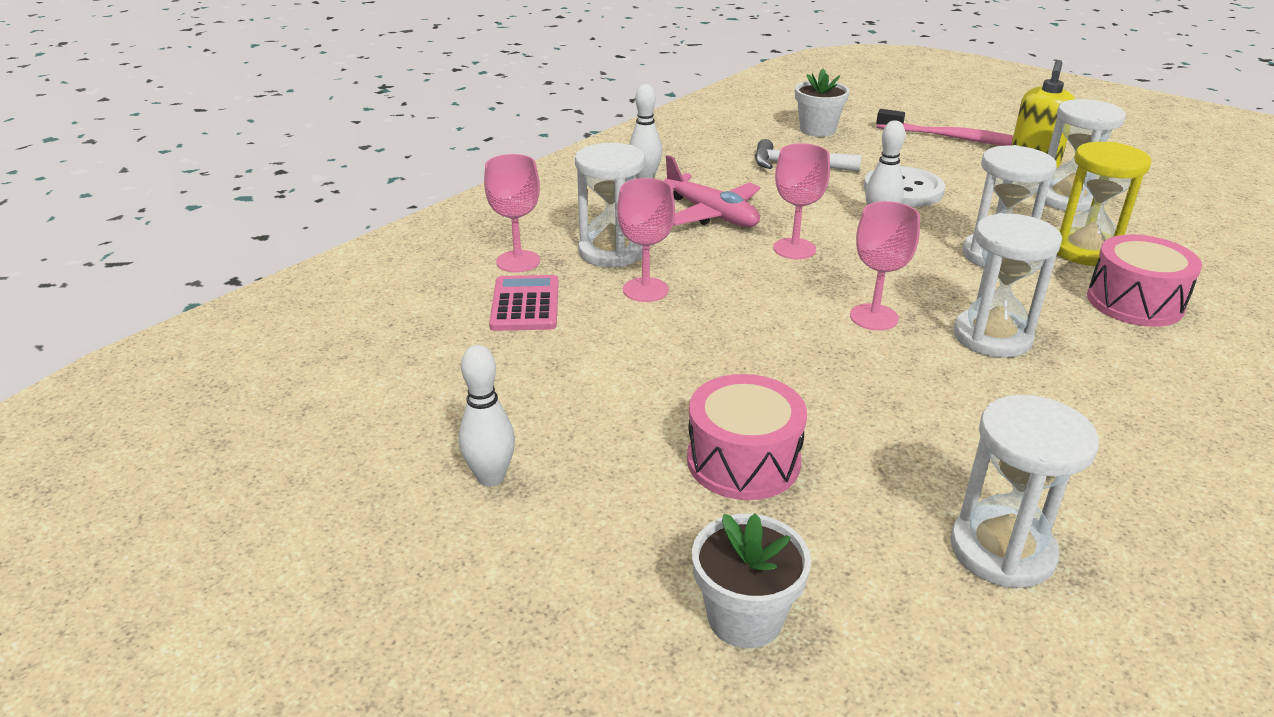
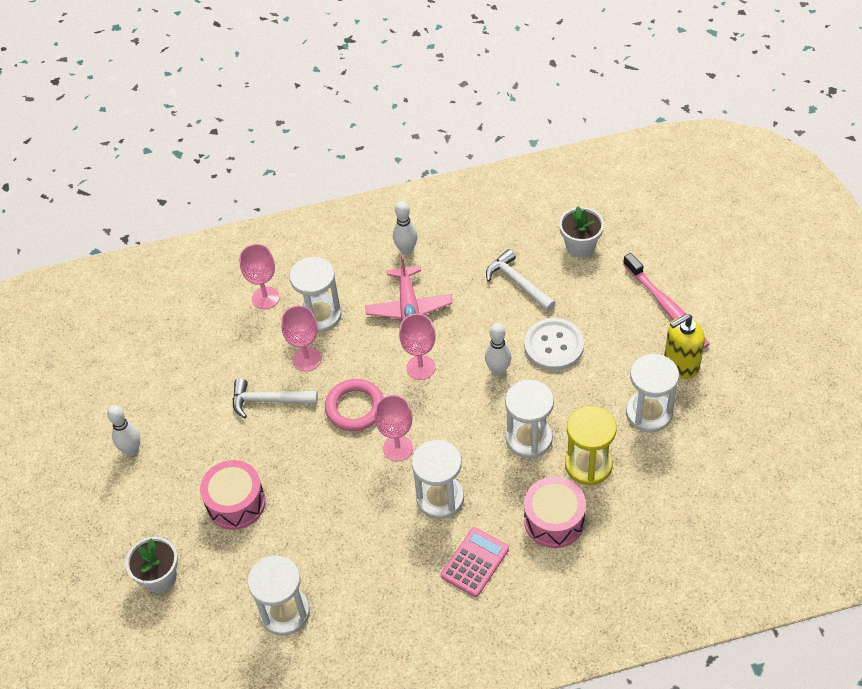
camera: 40 degrees right, 20 degrees up
(525, 304) = (239, 338): pink calculator -> pink calculator (475, 562)
(645, 342) = (269, 400): none -> white hammer
(768, 305) = (355, 408): none -> pink ring

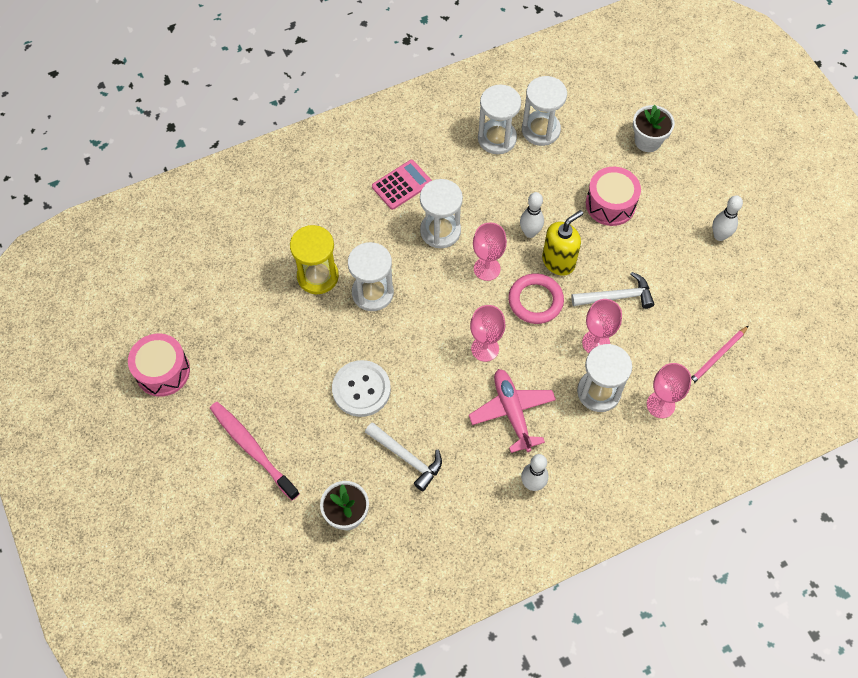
camera: 165 degrees right, 10 degrees up
(193, 331) = (717, 357): none -> pink pencil
(475, 562) = (402, 185): pink calculator -> pink calculator turned 150 degrees counterclockwise
(498, 370) = (411, 356): white bowling pin -> white bowling pin (530, 232)
(554, 520) = (342, 225): pink drum -> pink drum (163, 371)
(649, 413) = (266, 331): white hourglass -> white hourglass (497, 138)
(681, 364) = (238, 385): yellow soap dispenser -> yellow soap dispenser (558, 261)

